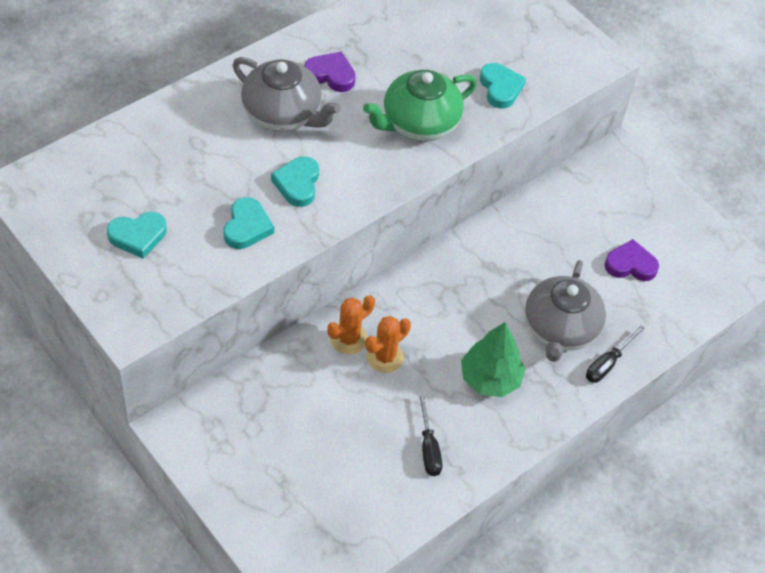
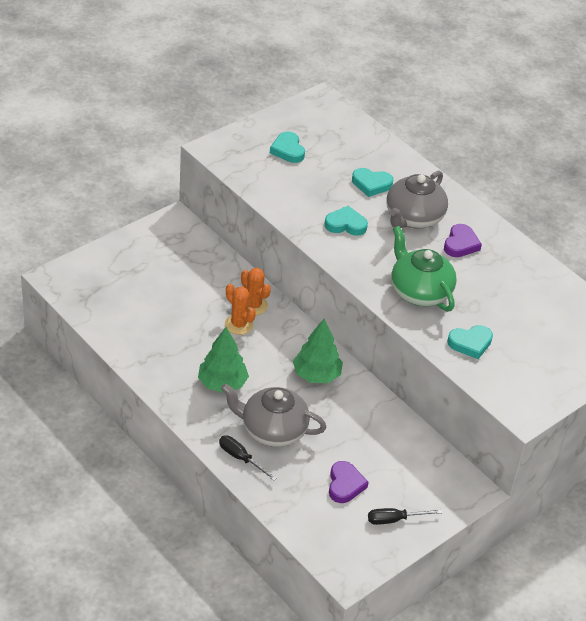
camera: 90 degrees right, 10 degrees down
(247, 227) = (302, 199): turquoise heart -> turquoise heart (371, 184)
(428, 447) = (161, 345): black screwdriver -> black screwdriver (394, 519)
(466, 279) = (316, 375): none -> green tree

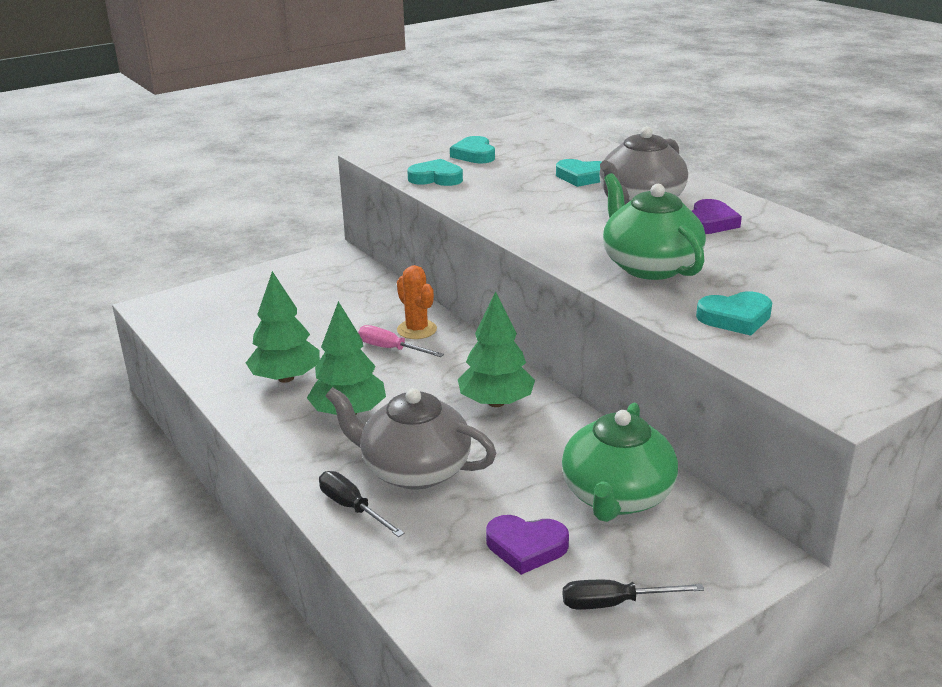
camera: 10 degrees right, 15 degrees down
(173, 352) = (286, 378): none -> green tree
(239, 324) = (391, 349): orange cactus -> pink screwdriver
(345, 224) = (542, 209): turquoise heart -> turquoise heart (436, 178)
(345, 485) = (526, 547): purple heart -> purple heart turned 90 degrees clockwise
(394, 449) = (616, 496): none -> green teapot

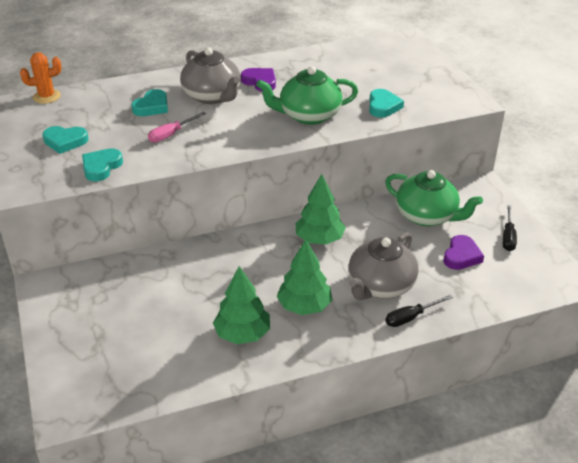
camera: 75 degrees left, 10 degrees up
(391, 349) = (228, 274): pink screwdriver -> pink screwdriver (171, 134)
(417, 330) = (207, 257): orange cactus -> orange cactus (46, 97)

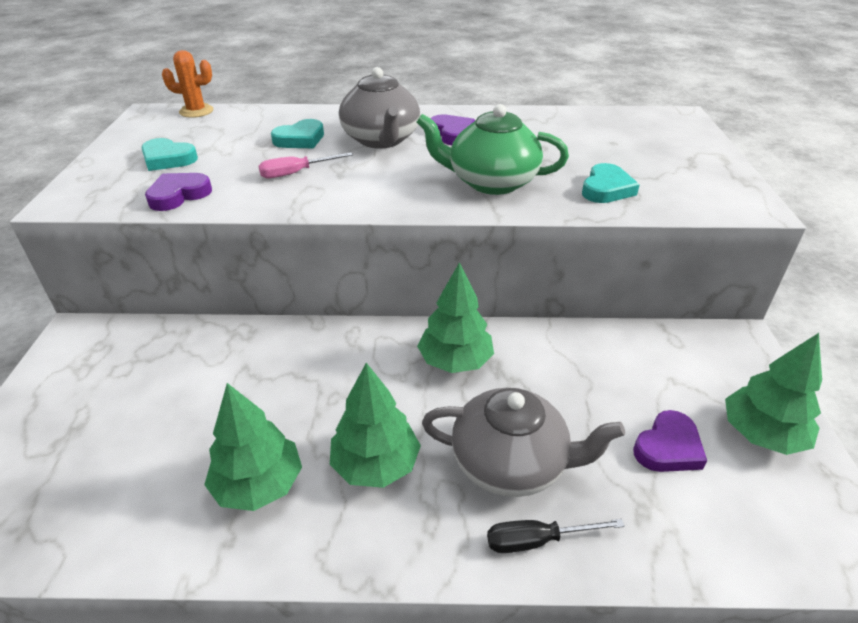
camera: 20 degrees right, 0 degrees up
(101, 167) = (178, 195): turquoise heart -> purple heart
(380, 286) = (511, 463): grey teapot -> grey teapot turned 135 degrees counterclockwise
(427, 216) = (633, 365): green teapot -> none
(508, 237) = (761, 434): black screwdriver -> green tree

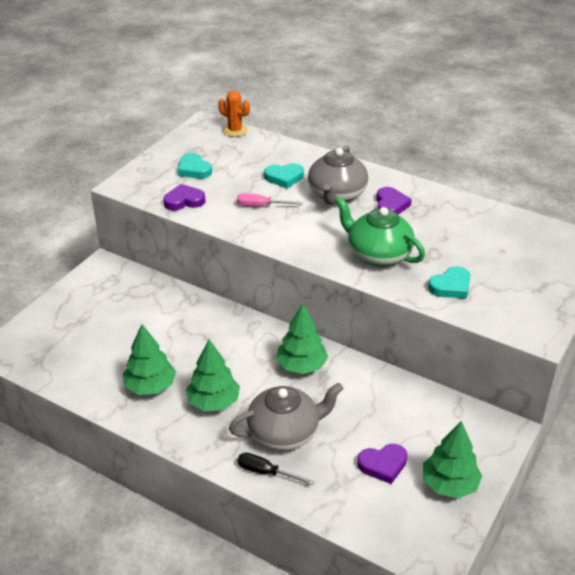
camera: 30 degrees right, 0 degrees up
(511, 463) = (285, 433): grey teapot -> grey teapot turned 60 degrees counterclockwise

